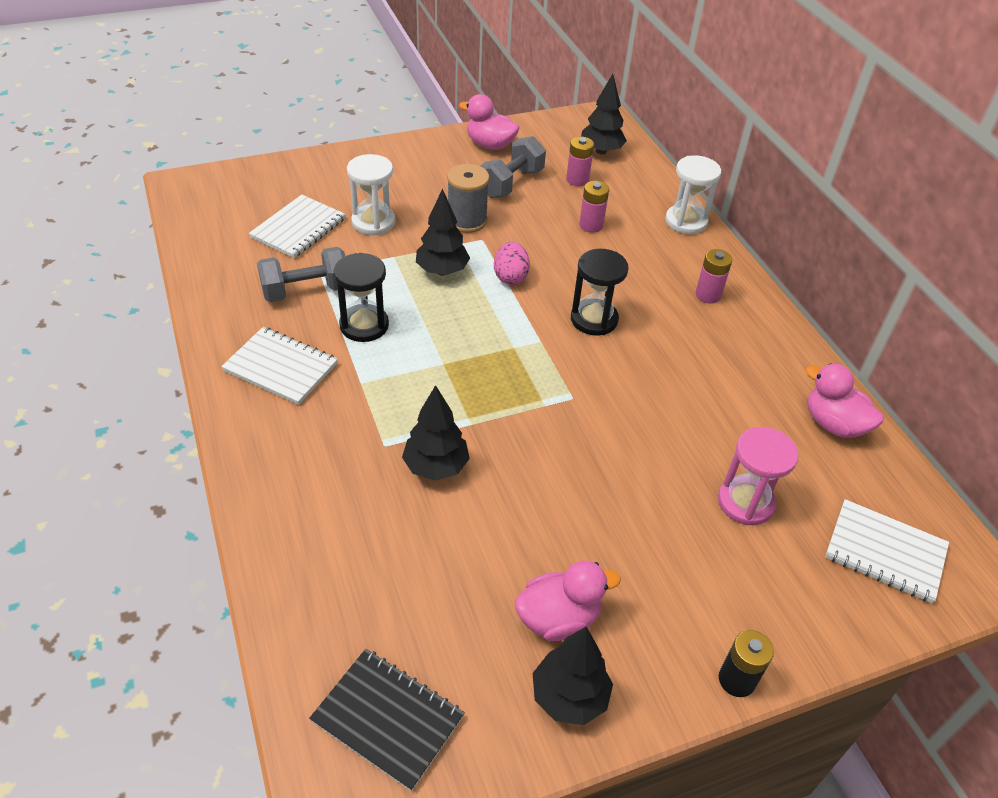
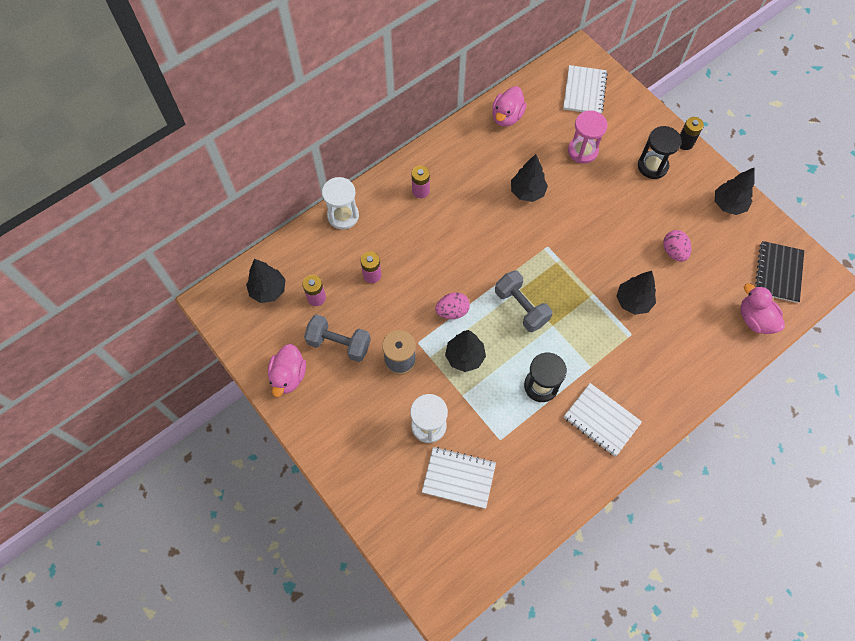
camera: 105 degrees left, 20 degrees up
(281, 367) = (601, 420): white notebook -> white notebook turned 60 degrees counterclockwise
(306, 291) = (525, 438): grey dumbbell -> grey dumbbell (521, 307)
(501, 559) = (674, 251): none -> pink egg
(558, 618) = (693, 218): pink duck -> pink duck (755, 319)
(594, 319) = (473, 250): black hourglass -> black hourglass (652, 166)
(677, 404) = (527, 192): none -> black tree

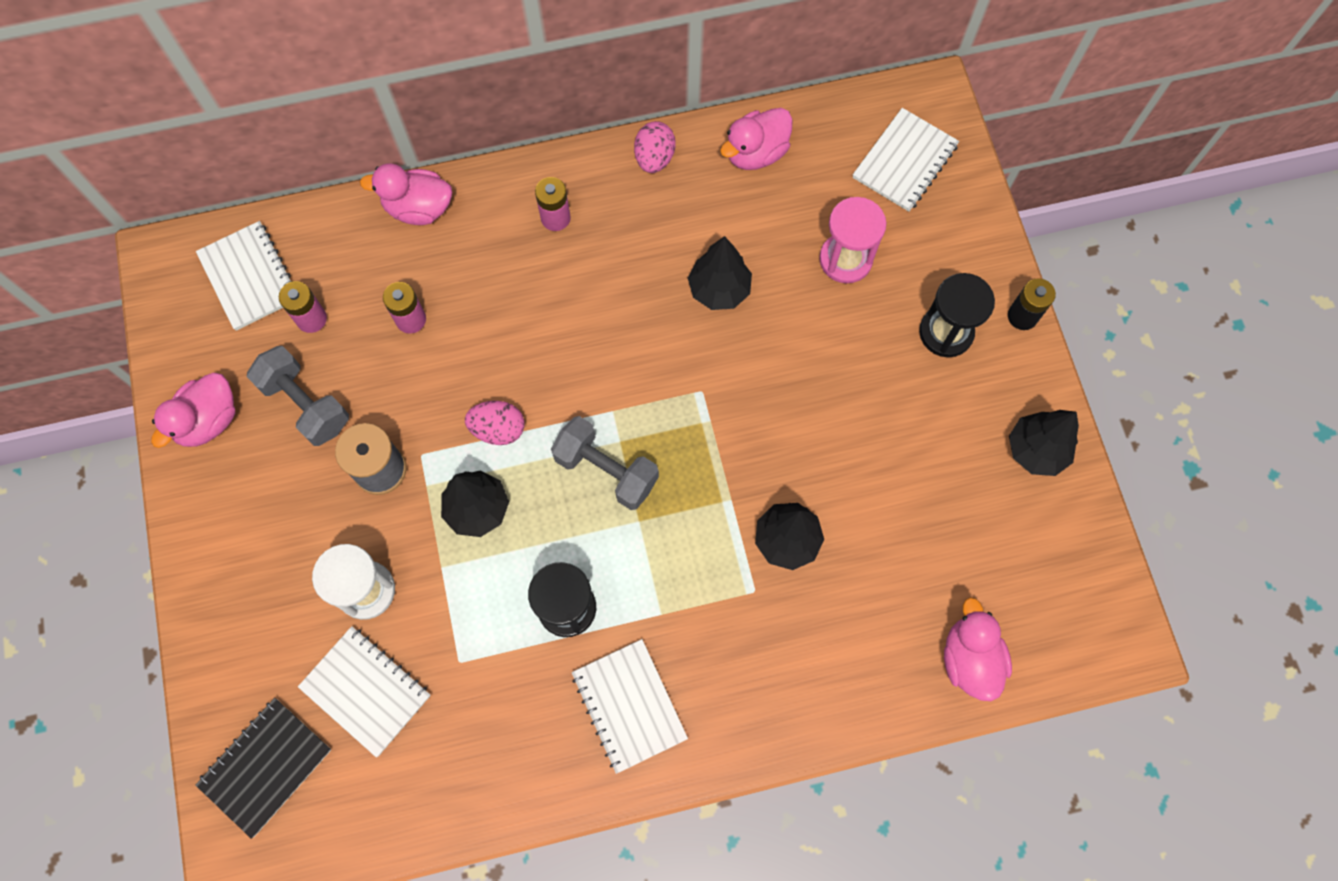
camera: 25 degrees right, 5 degrees up
(268, 290) = (249, 277): black tree -> white notebook
(343, 216) = (418, 208): white hourglass -> pink duck
(521, 307) = (606, 470): grey dumbbell -> grey dumbbell turned 45 degrees counterclockwise
(674, 251) = (899, 488): pink egg -> pink egg (654, 158)
(778, 272) = (1054, 600): black notebook -> black notebook (265, 767)

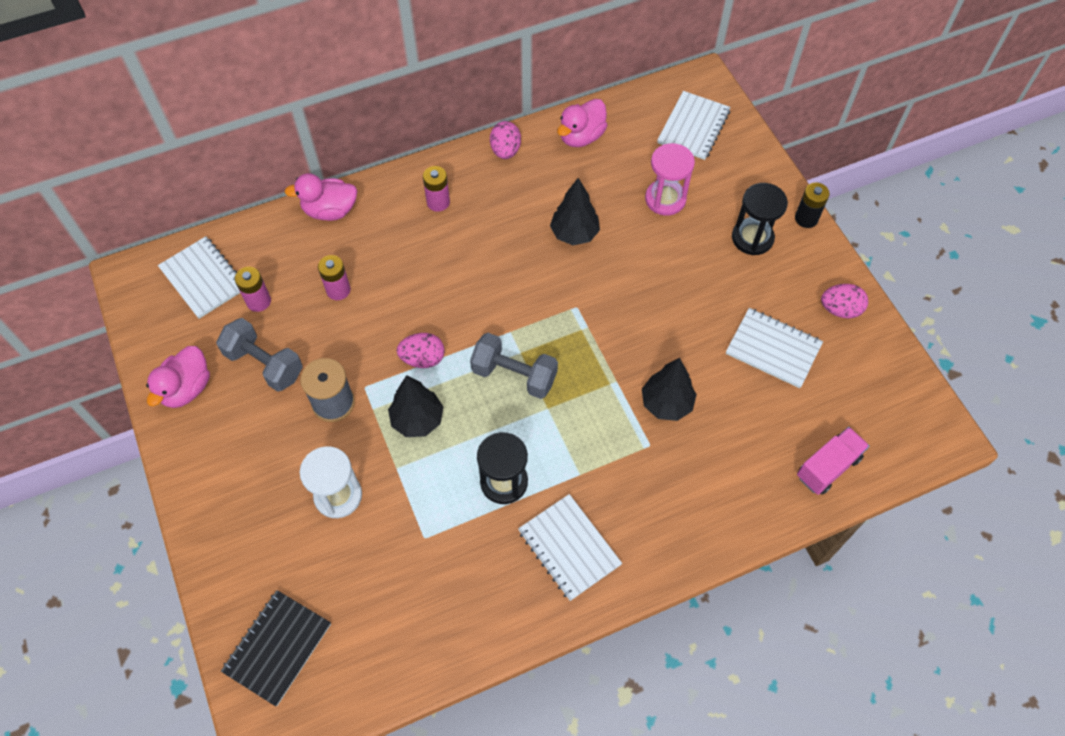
camera: 10 degrees left, 10 degrees down
(366, 691) = (351, 573): white notebook -> white notebook (773, 349)
(969, 659) = (828, 467): pink duck -> pink truck
(1035, 450) = (840, 309): black tree -> pink egg

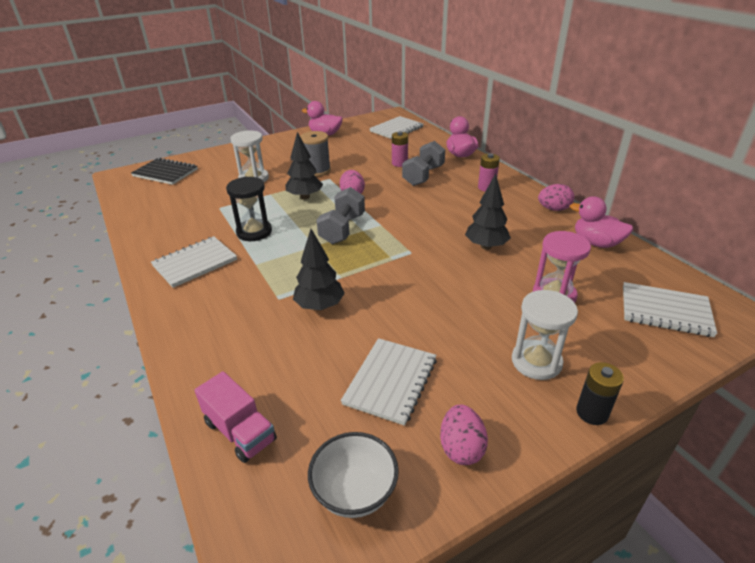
camera: 85 degrees right, 25 degrees down
(258, 301) = (385, 143): pink battery -> none
(264, 364) = (342, 150): grey dumbbell -> grey dumbbell (423, 176)
(752, 238) = (536, 362): black hourglass -> white hourglass
(879, 383) = (355, 492): none -> white bowl

